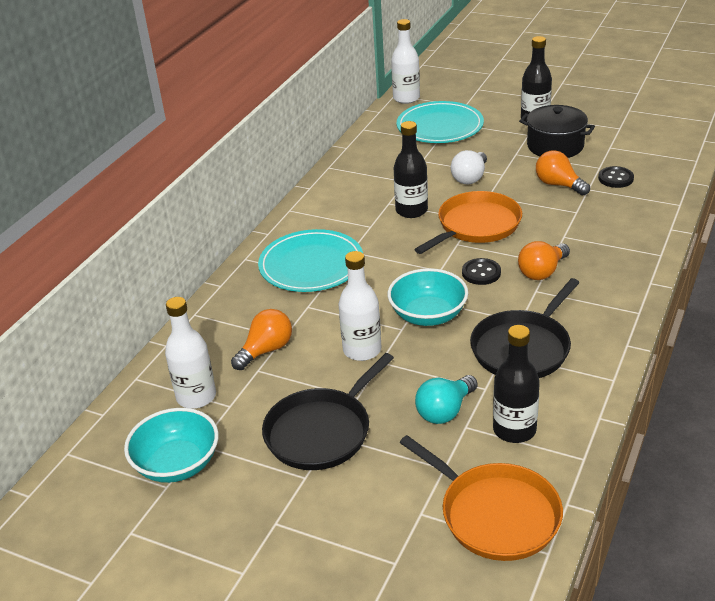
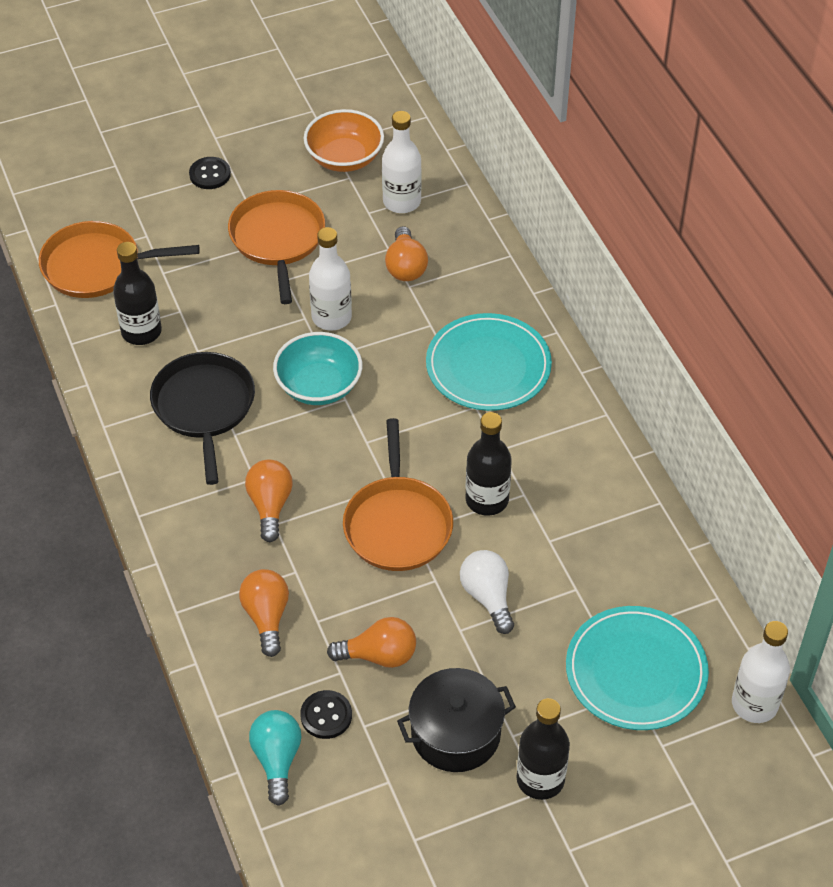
camera: 130 degrees right, 15 degrees up
(177, 464) = (344, 158): turquoise bowl -> orange bowl
(322, 431) = (278, 239): black pan -> orange pan
(445, 411) = (207, 312): turquoise light bulb -> turquoise light bulb (277, 760)
(481, 273) = (325, 464): black button -> black button (210, 174)
(605, 226) = (266, 617): none -> orange light bulb

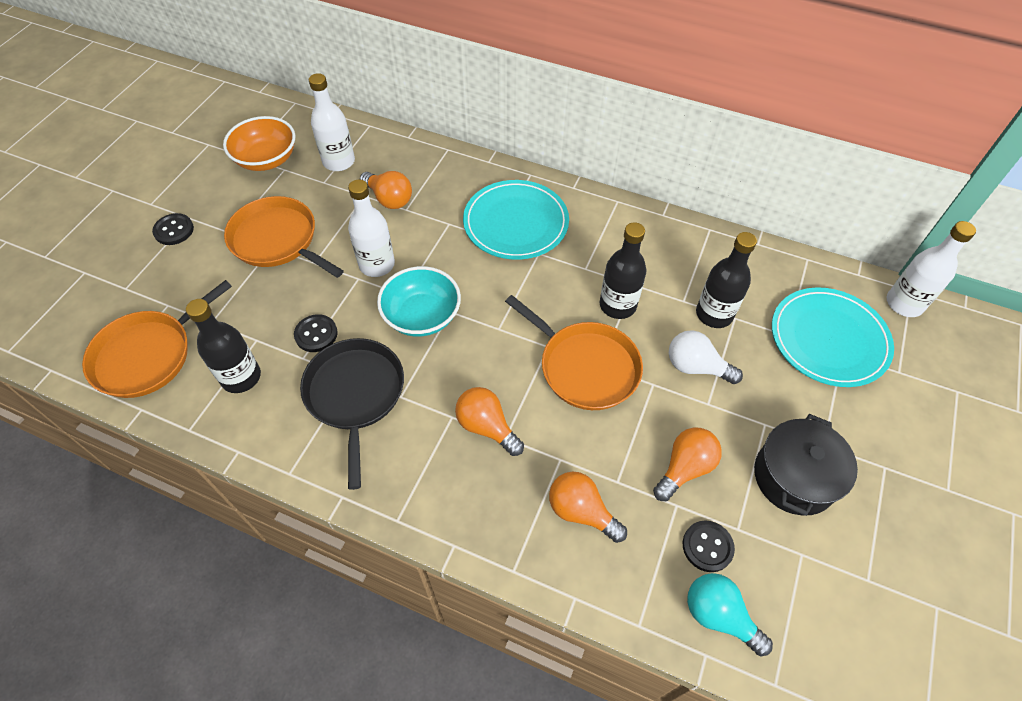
camera: 45 degrees left, 5 degrees up
(204, 407) = (355, 395): black pan -> black pan turned 45 degrees clockwise
(226, 339) = (316, 334): none -> black button
(540, 779) = (874, 459): black bottle -> black bottle (714, 314)

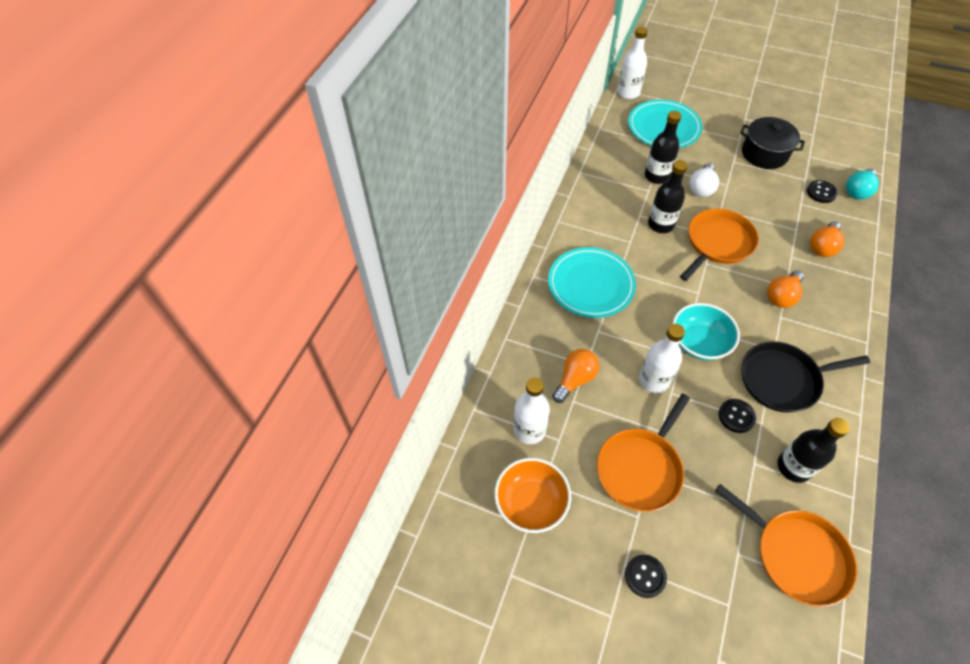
camera: 90 degrees left, 0 degrees up
(684, 468) = (776, 198): orange light bulb -> none

